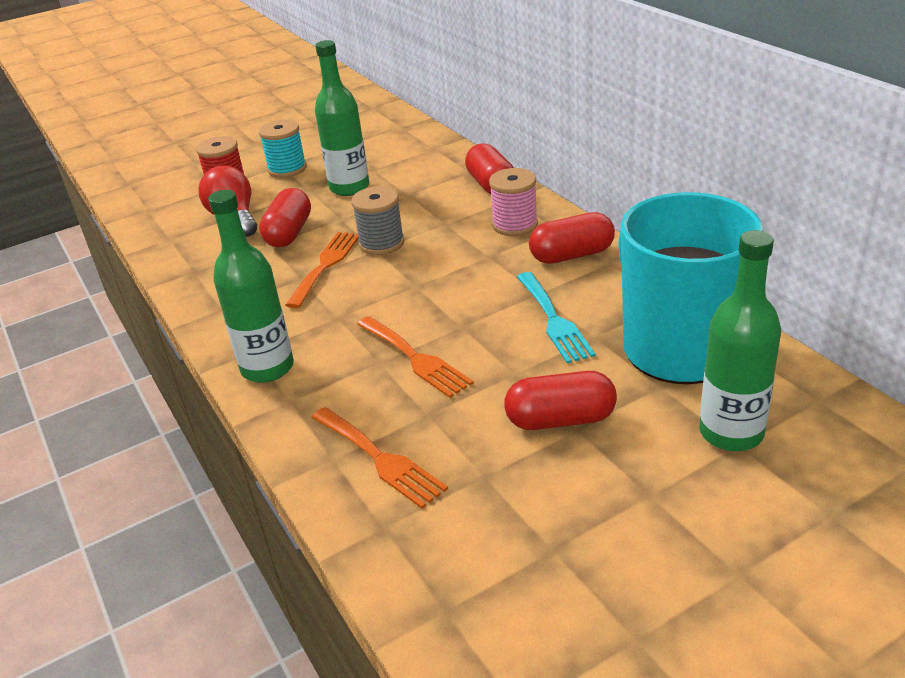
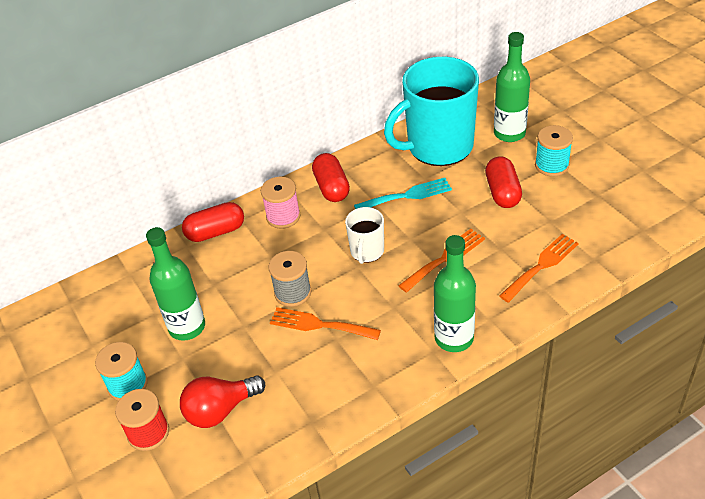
camera: 90 degrees left, 10 degrees up
(289, 233) = (260, 360): red capsule -> none
(441, 291) = (367, 251): none -> white mug
(639, 487) = (551, 165): none -> turquoise spool

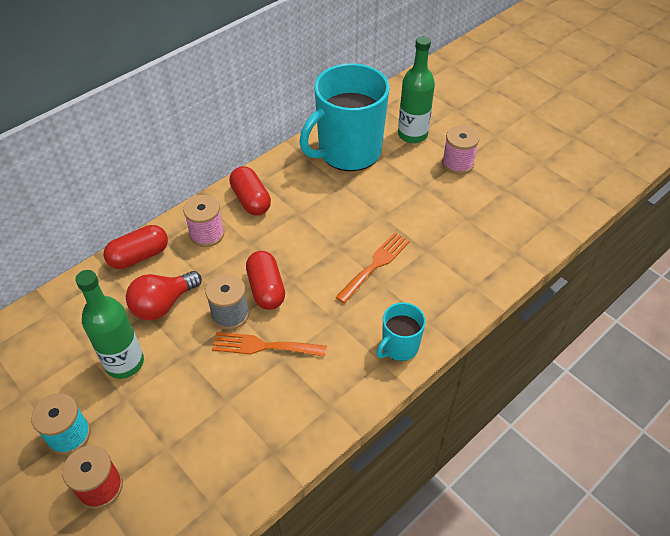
camera: 15 degrees left, 5 degrees up
(220, 410) = (175, 451): red light bulb -> red light bulb (163, 304)
(367, 251) = (297, 264): white mug -> none
(407, 195) = (327, 203): turquoise fork -> none
(454, 338) = (399, 346): green bottle -> turquoise mug
(502, 192) = (417, 193): red capsule -> red capsule (266, 289)
(541, 265) = (468, 264): orange fork -> none
(551, 165) = (457, 163): turquoise spool -> pink spool

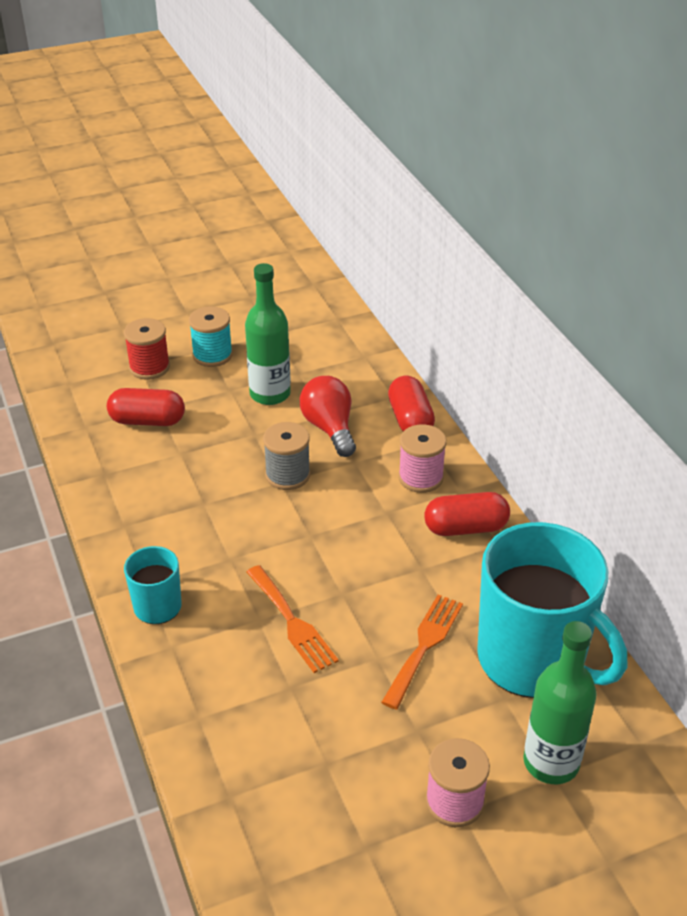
camera: 110 degrees right, 10 degrees down
(263, 346) = (230, 492): orange fork -> orange fork (424, 645)
(266, 289) = (308, 511): red capsule -> red capsule (147, 421)
(348, 151) = (533, 659): turquoise mug -> turquoise mug turned 150 degrees clockwise

